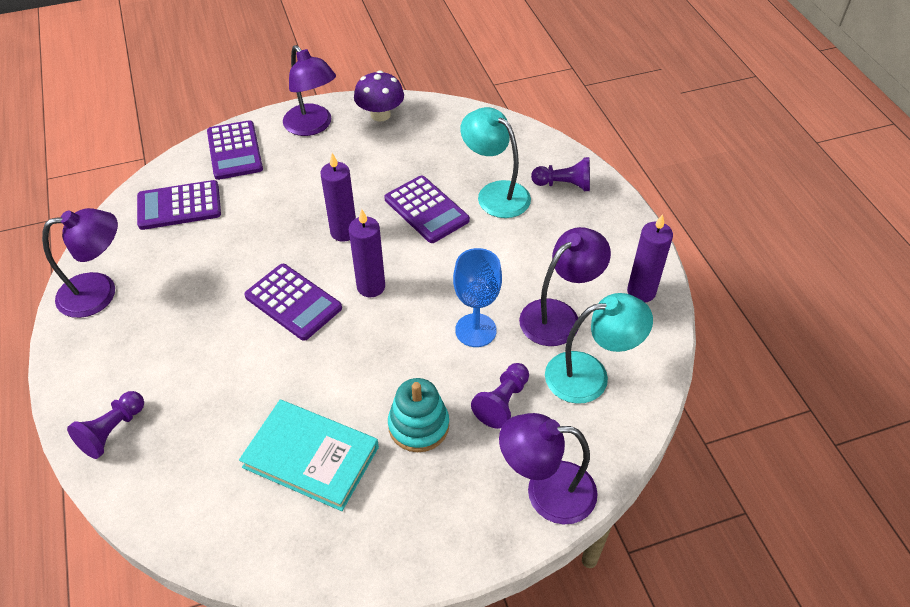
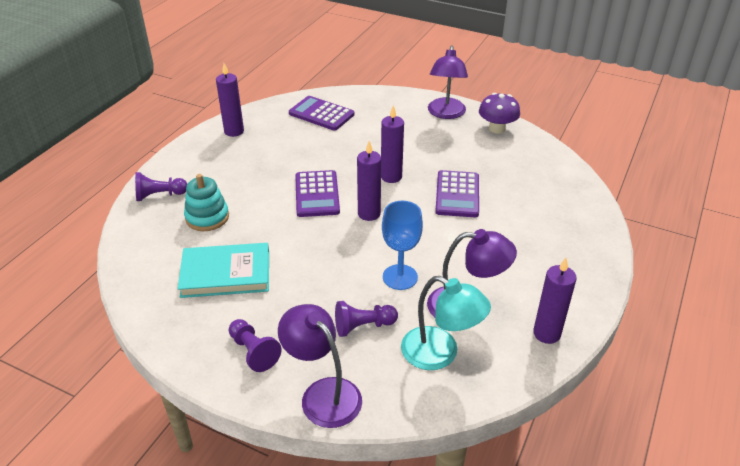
camera: 45 degrees right, 10 degrees down
(99, 292) = (234, 131): purple lamp -> purple candle
(234, 151) = (385, 103): purple calculator -> none
(311, 457) = (226, 274): turquoise book -> turquoise book turned 75 degrees counterclockwise
(418, 426) = (299, 301): turquoise stacking toy -> turquoise stacking toy (207, 217)
(495, 193) = (516, 212): turquoise lamp -> none
(564, 185) = (575, 235): purple pawn -> purple pawn (253, 352)

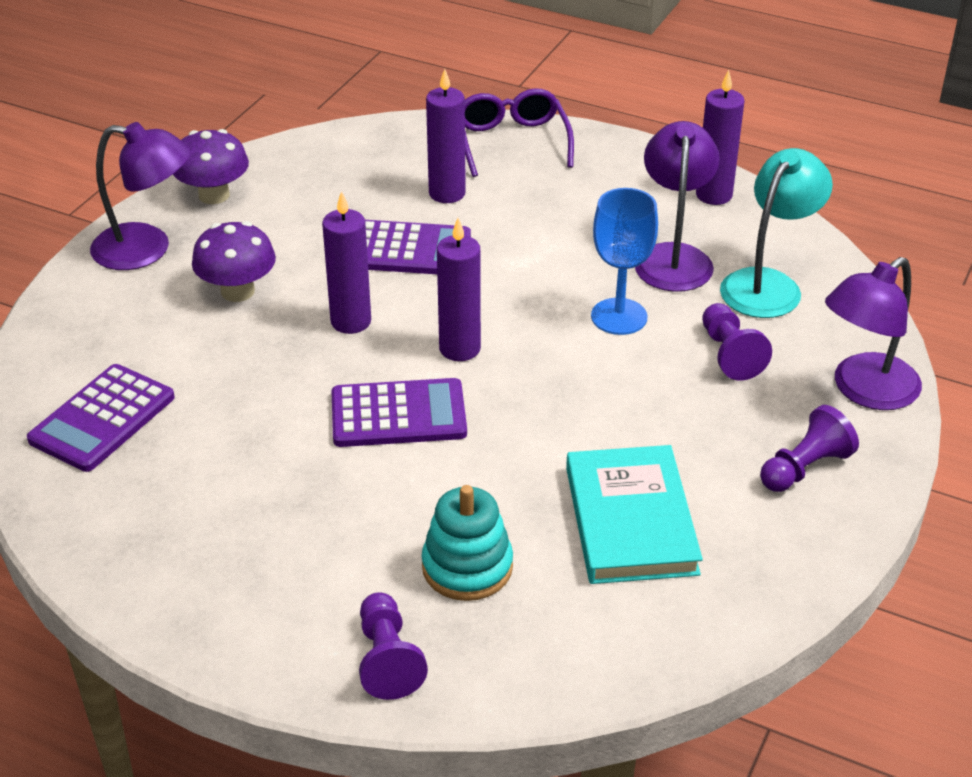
camera: 90 degrees left, 0 degrees up
(234, 131) = (142, 560): purple candle -> purple candle (447, 193)
(414, 141) = (237, 291): none -> purple mushroom
(586, 234) = (512, 142): none -> purple glasses

